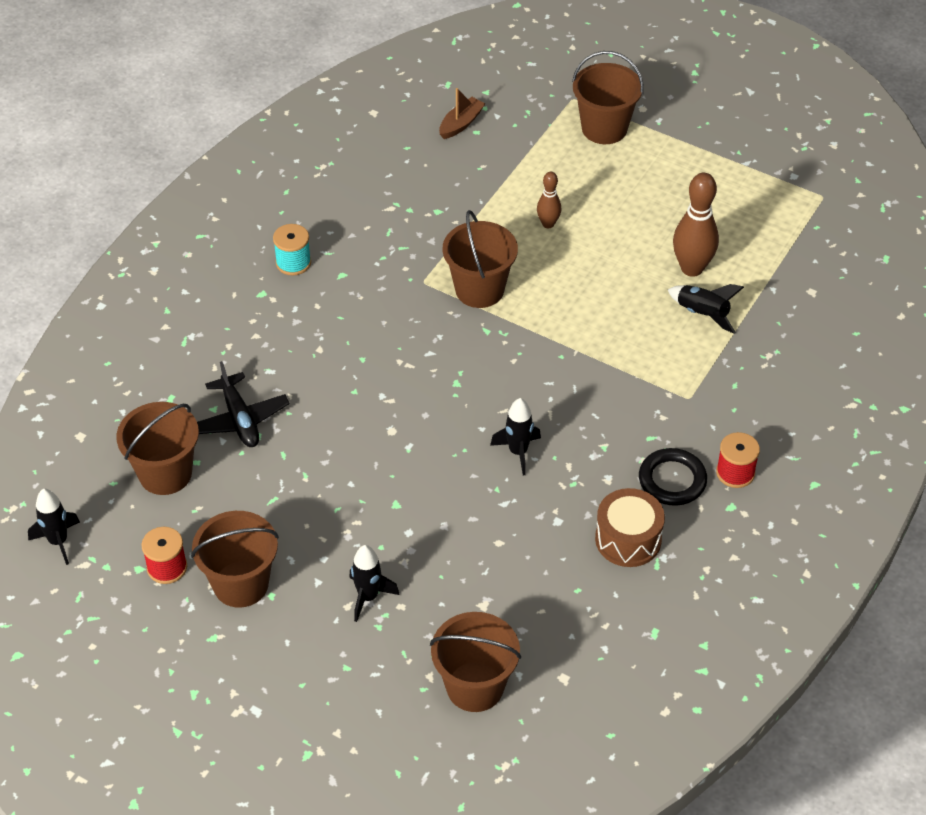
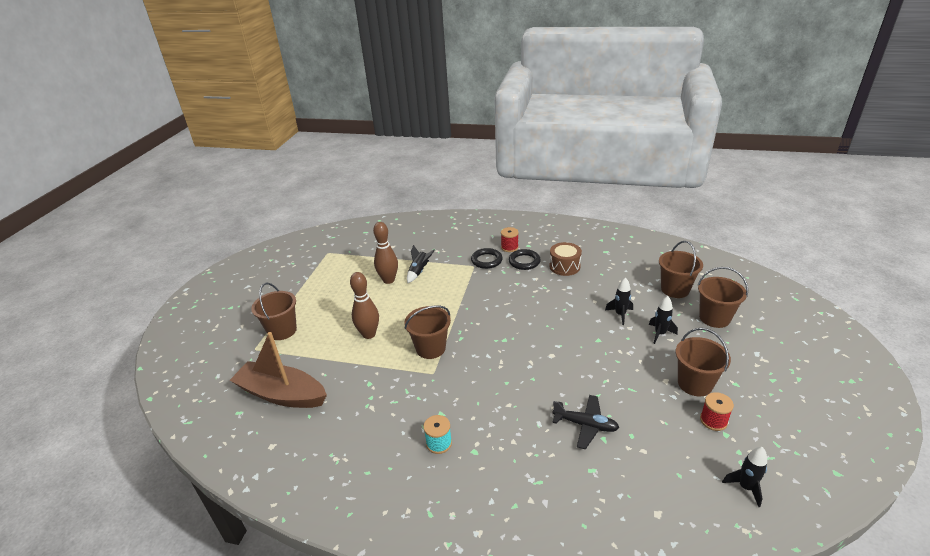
camera: 105 degrees left, 15 degrees down
(165, 473) = (651, 448): brown bucket -> brown bucket (714, 318)
(239, 419) = (585, 425): black plane -> black plane turned 60 degrees clockwise
(461, 123) = (282, 394): brown boat -> brown boat, size x2.35
(518, 452) = (537, 307): black rocket -> black rocket (620, 314)
(548, 224) = (369, 334): brown bowling pin -> brown bowling pin, size x1.79
(700, 422) = (486, 260): none -> black ring

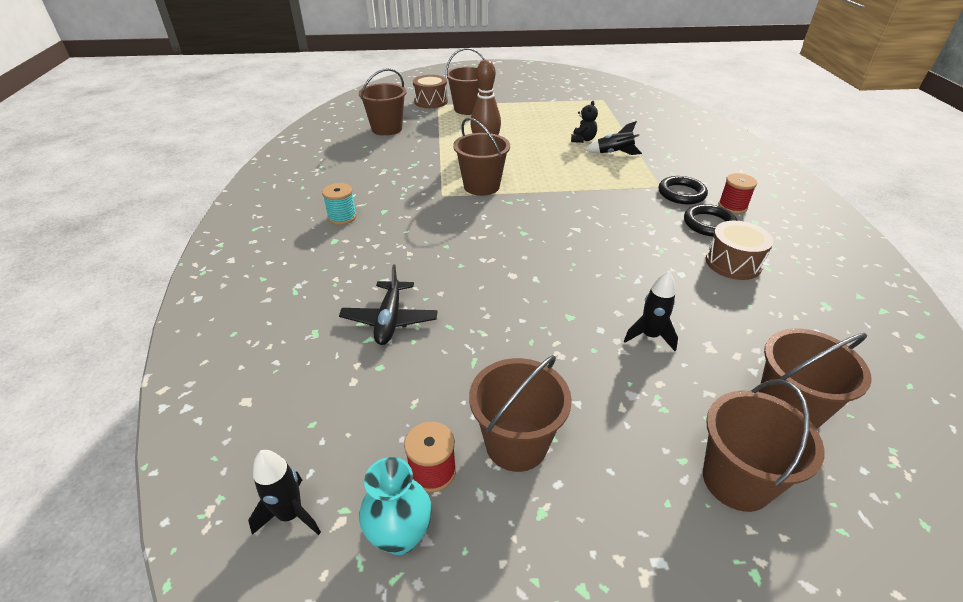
camera: 70 degrees right, 5 degrees up
(243, 353) = (431, 101): none -> brown drum
(282, 394) = (387, 129): brown boat -> brown bucket
(388, 280) = (583, 140): brown bowling pin -> black teddy bear
(660, 334) = (629, 391): black rocket -> none
(754, 439) = (400, 536): none -> turquoise vase

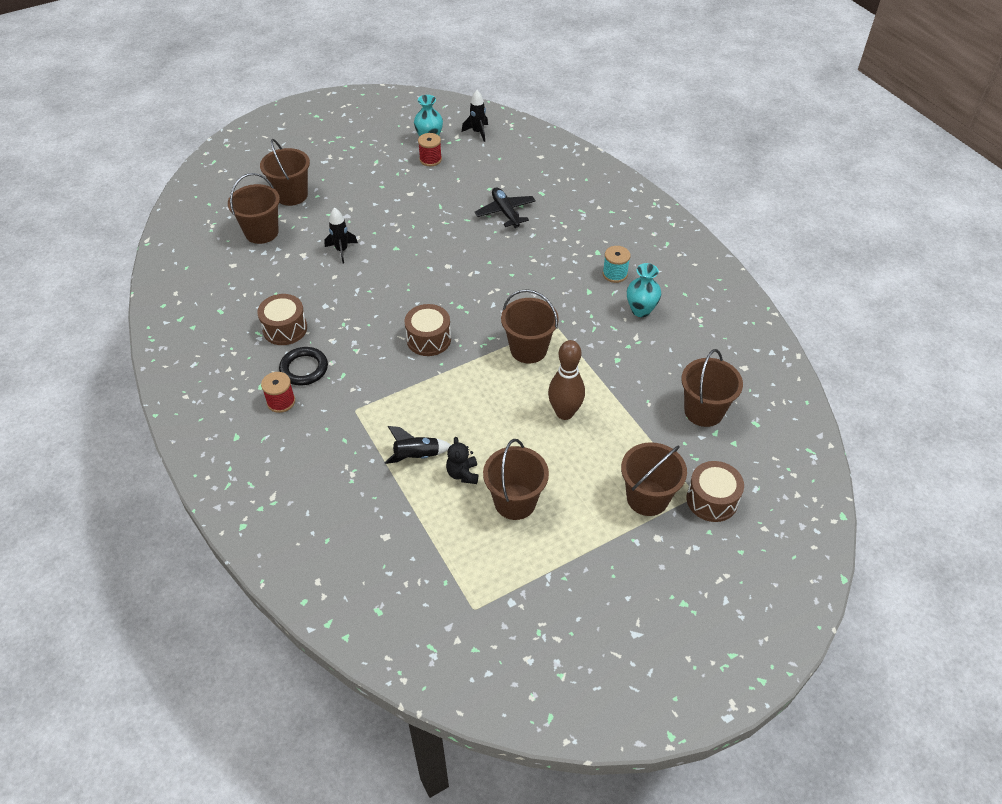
camera: 155 degrees right, 10 degrees up
(355, 186) = (641, 310): none -> turquoise vase
(516, 444) = (398, 179): brown bucket -> brown bucket (515, 502)
(571, 215) = (428, 339): none -> brown drum
(681, 193) = (332, 405): black ring -> none

